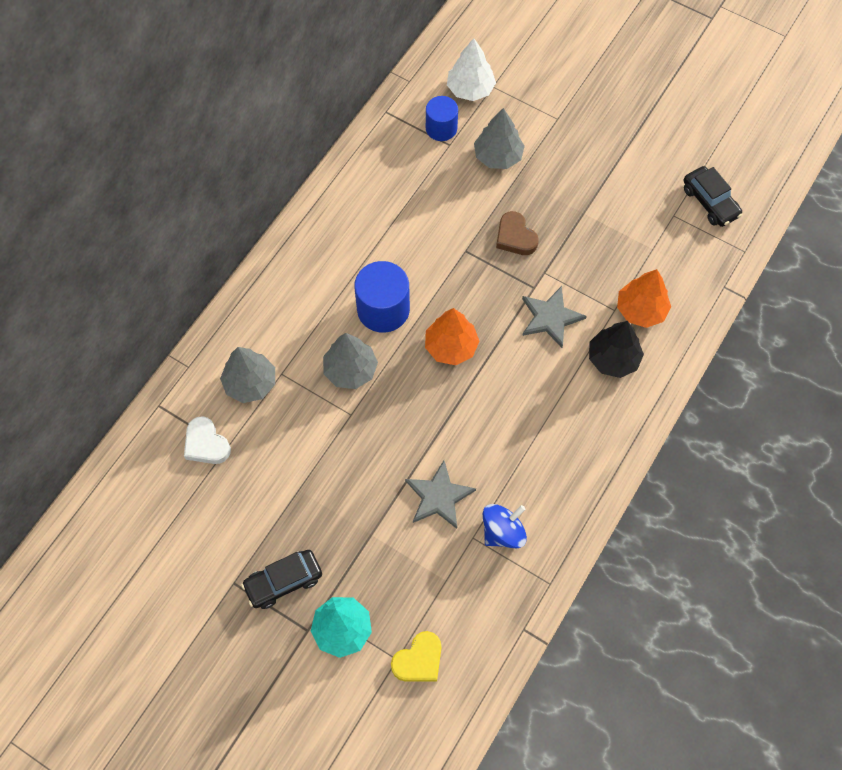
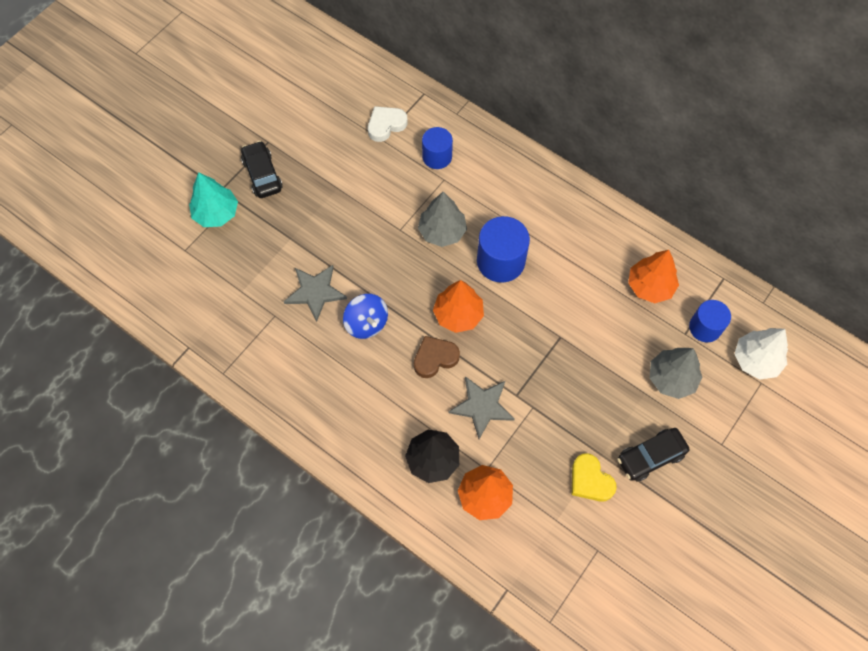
camera: 95 degrees right, 0 degrees up
(250, 383) = (437, 157): grey tree -> blue cylinder
(400, 173) = (650, 286): none -> orange tree
(419, 660) = (180, 266): yellow heart -> yellow heart (590, 480)
(503, 532) = (275, 340): blue spinning top -> blue spinning top (366, 323)
(515, 237) = (574, 384): brown heart -> brown heart (435, 358)
(710, 202) = (614, 594): black car -> black car (650, 457)

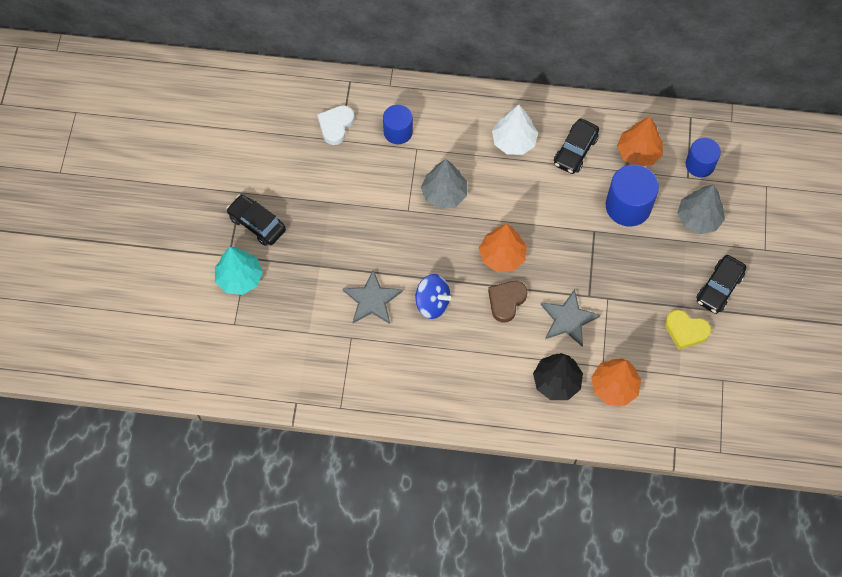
camera: 30 degrees left, 0 degrees up
(500, 261) = (508, 194): blue cylinder -> blue cylinder (628, 206)
(589, 254) = (575, 151): none -> black car
(756, 360) = (752, 170): white tree -> white tree (514, 141)

